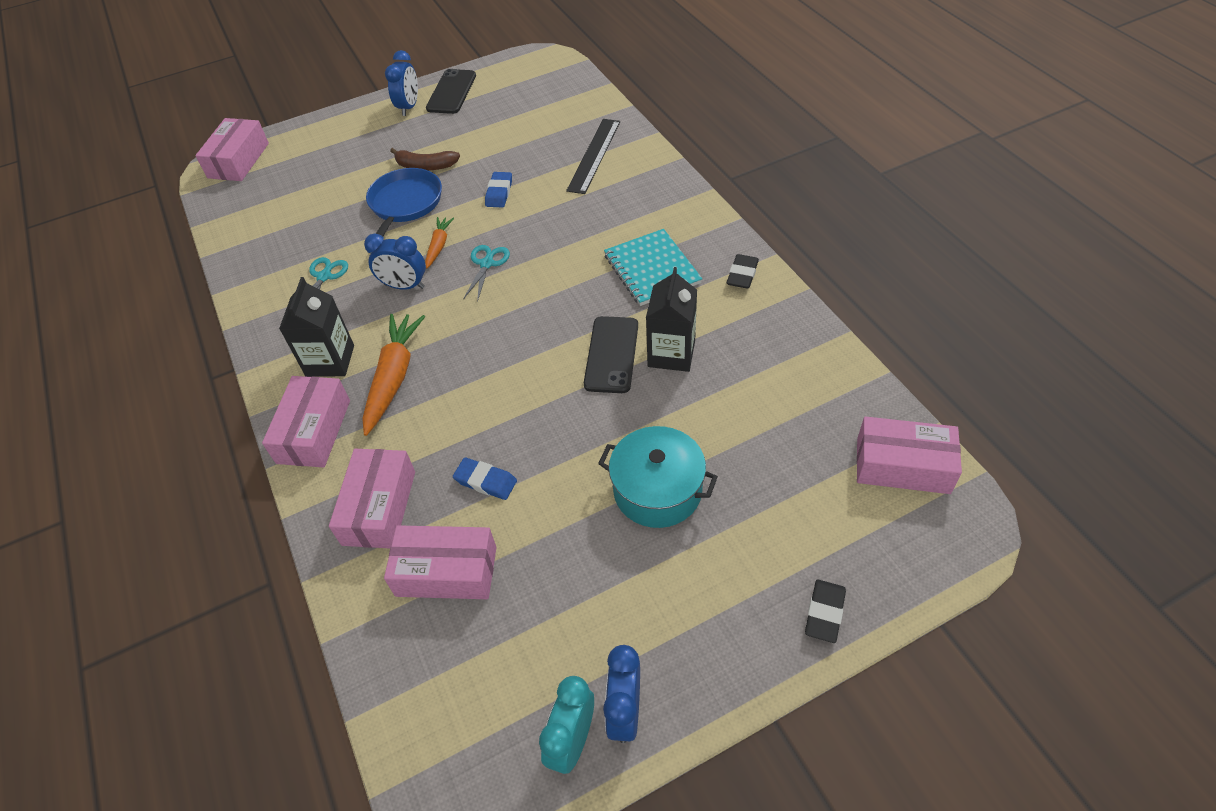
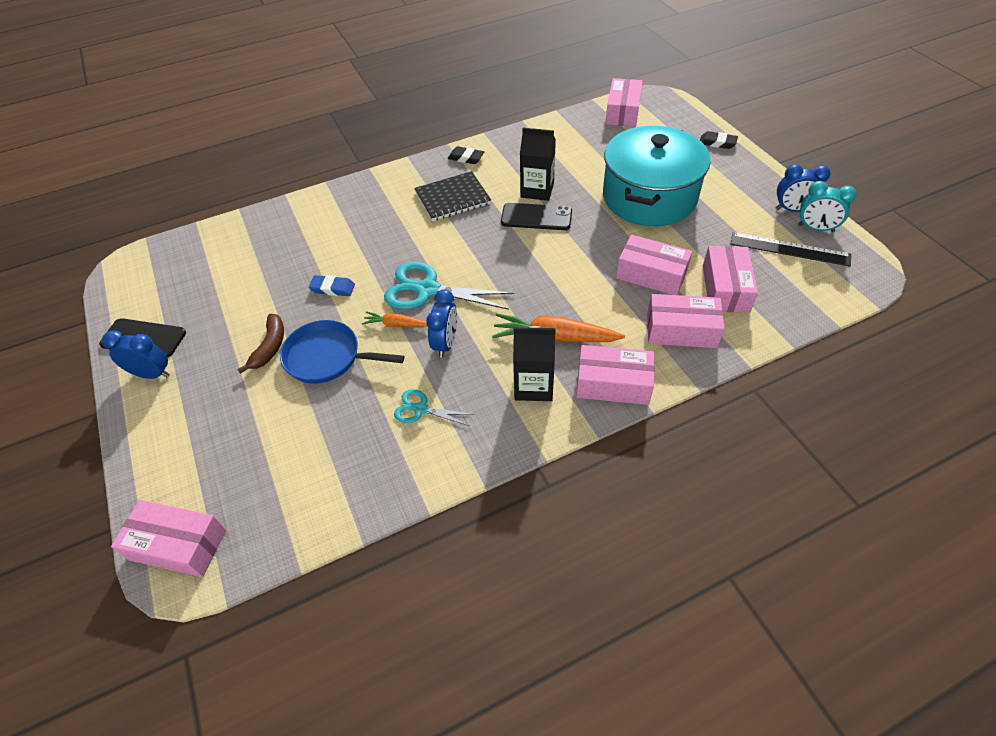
camera: 90 degrees left, 0 degrees up
(485, 481) = (651, 274): blue eraser -> pink box
(487, 264) = (427, 290): turquoise scissors -> turquoise scissors, size x1.86
(594, 155) = (302, 230): black ruler -> black ruler (789, 249)
(652, 269) = (452, 198): turquoise notebook -> black notebook
(657, 490) = (649, 197): turquoise pot -> turquoise pot, size x1.69

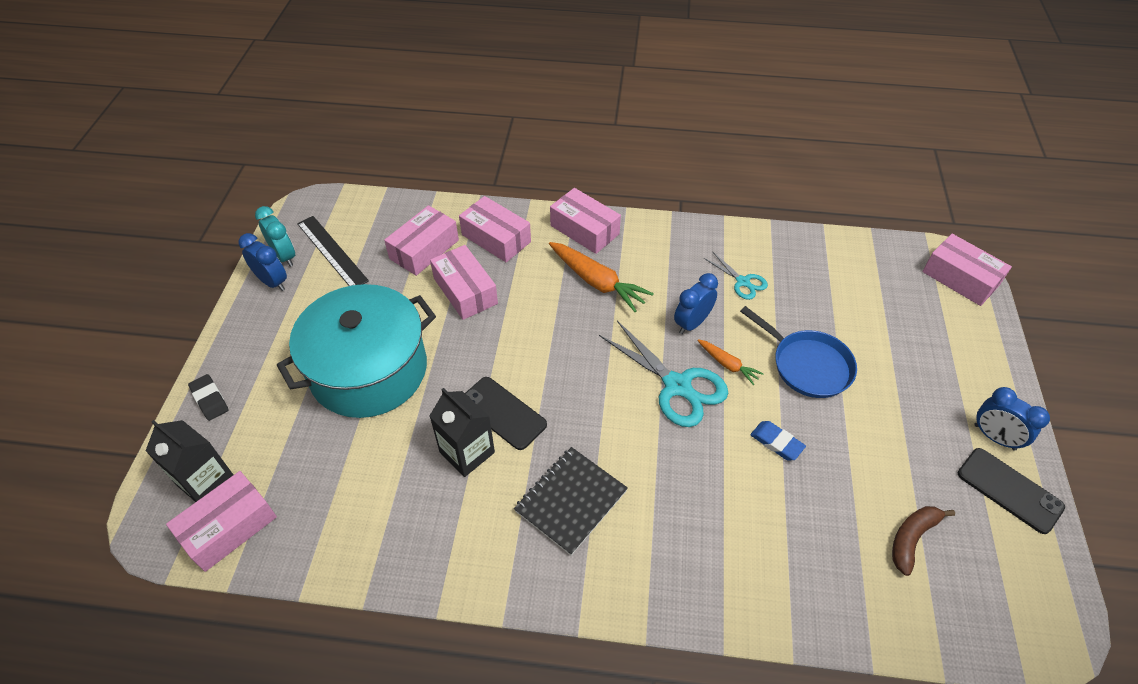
camera: 150 degrees left, 0 degrees up
(270, 347) = (863, 405): brown banana -> brown banana (912, 538)
(452, 198) = (571, 501): black notebook -> black notebook turned 60 degrees counterclockwise
(466, 158) = (502, 570): black eraser -> none
(533, 385) = (643, 256): black carton -> black carton (206, 481)

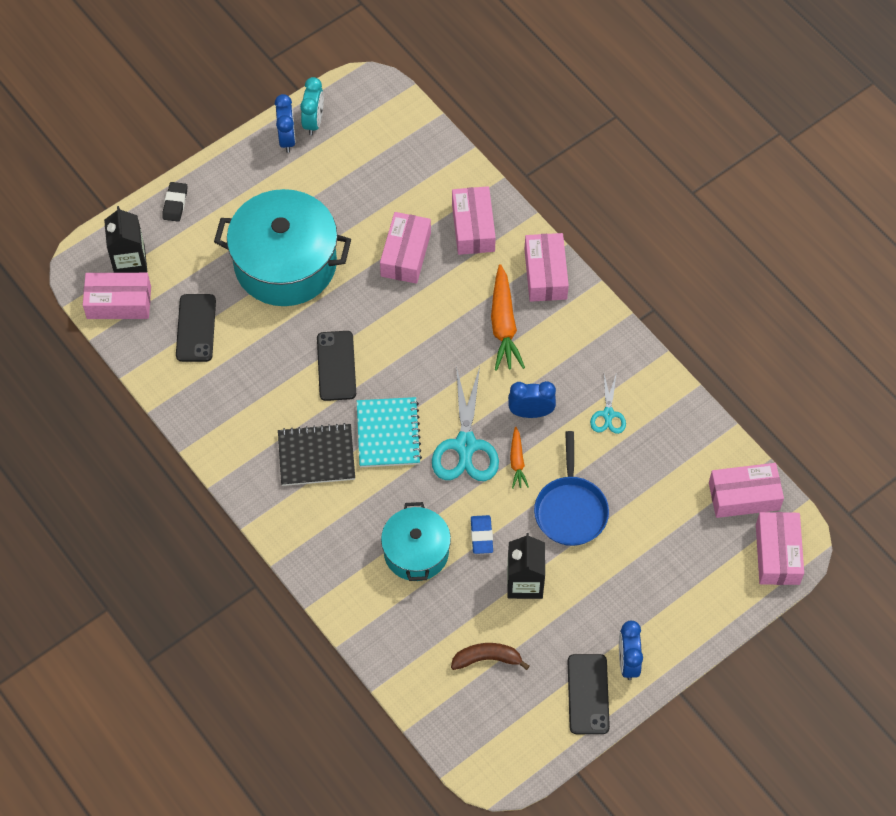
camera: 45 degrees right, 10 degrees up
(332, 251) = (348, 144): black ruler -> none
(336, 486) = (196, 328): none -> black phone
(424, 249) = (413, 195): pink box -> pink box (744, 496)
(467, 452) = (289, 372): black carton -> black carton (524, 582)
(608, 429) = (388, 434): none -> turquoise notebook
(747, 504) = (416, 552): none -> turquoise pot

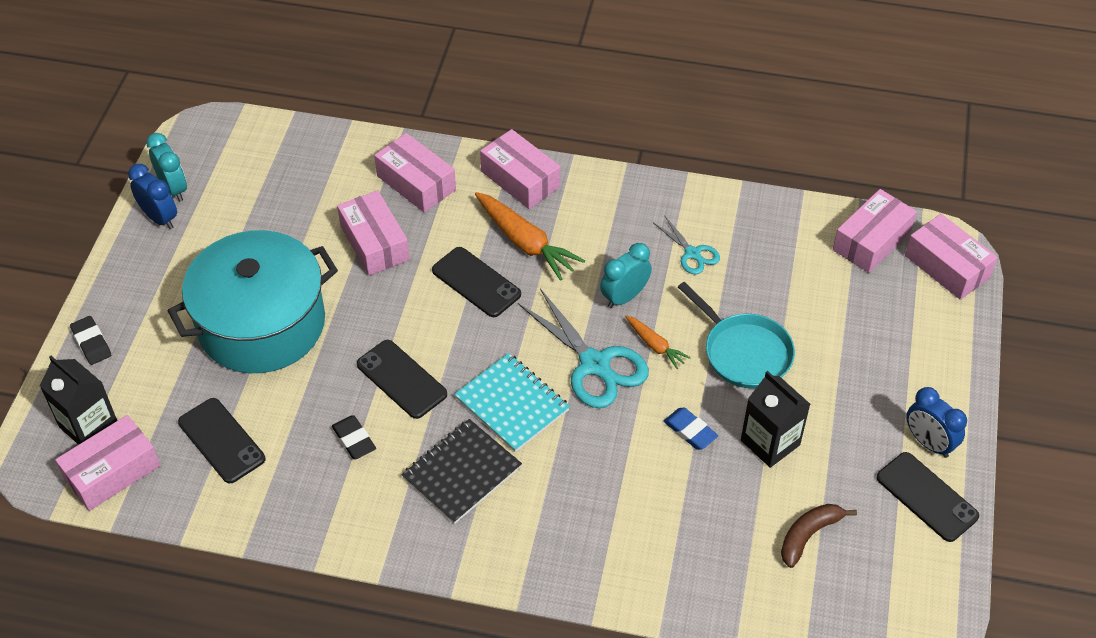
camera: 40 degrees left, 10 degrees down
(272, 386) = (354, 440): none -> black eraser
(416, 552) = (645, 489): turquoise pot -> none
(444, 331) = (476, 282): none -> black phone
(531, 412) = (624, 297): blue clock -> turquoise clock
(570, 510) = (744, 352): blue pan -> turquoise pan

